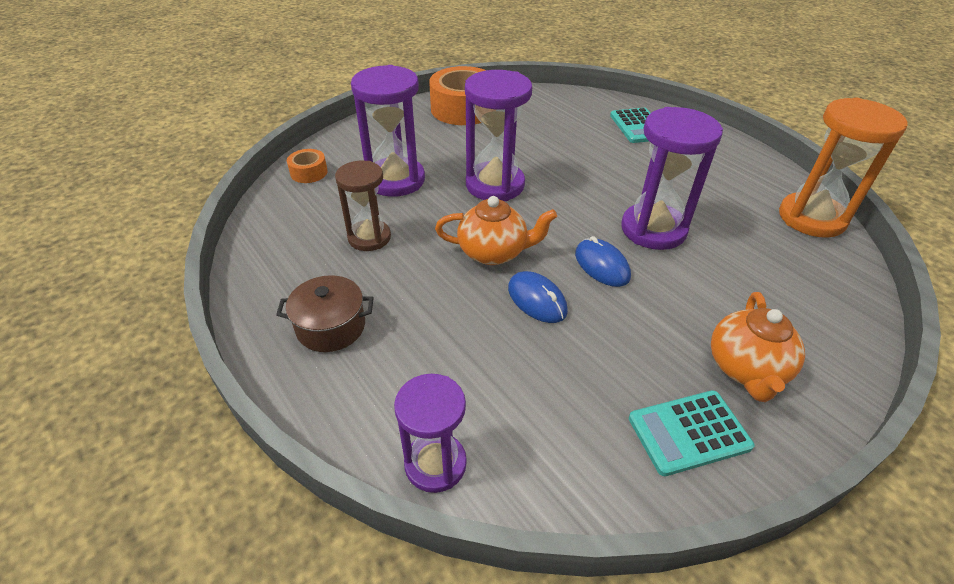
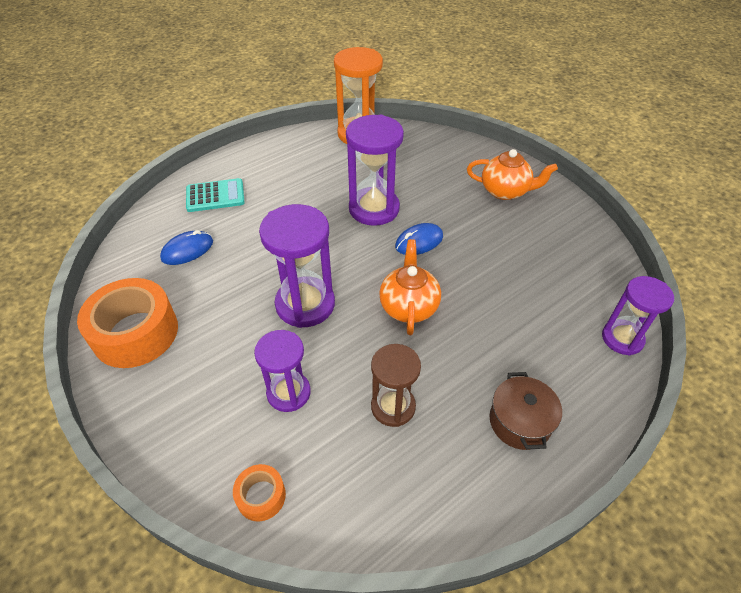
camera: 90 degrees left, 5 degrees up
(395, 180) = (288, 393): purple hourglass -> purple hourglass, size x0.65
(537, 300) = (462, 281): blue mouse -> blue mouse (187, 250)
(689, 432) = (558, 222): turquoise calculator -> none

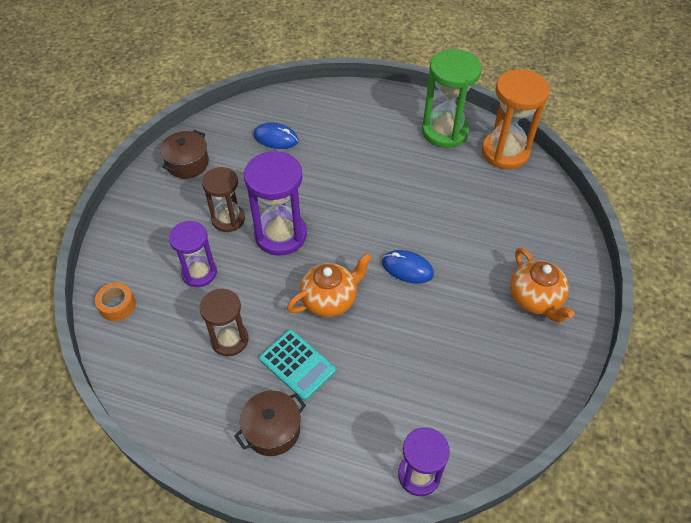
camera: 55 degrees right, 5 degrees up
(135, 333) = (187, 163): orange tape -> brown pot
(215, 196) = (341, 115): turquoise calculator -> turquoise calculator (297, 364)
(245, 335) = (228, 219): none -> brown hourglass
(305, 151) = (445, 131): none -> green hourglass
(374, 209) = (418, 217): purple hourglass -> none

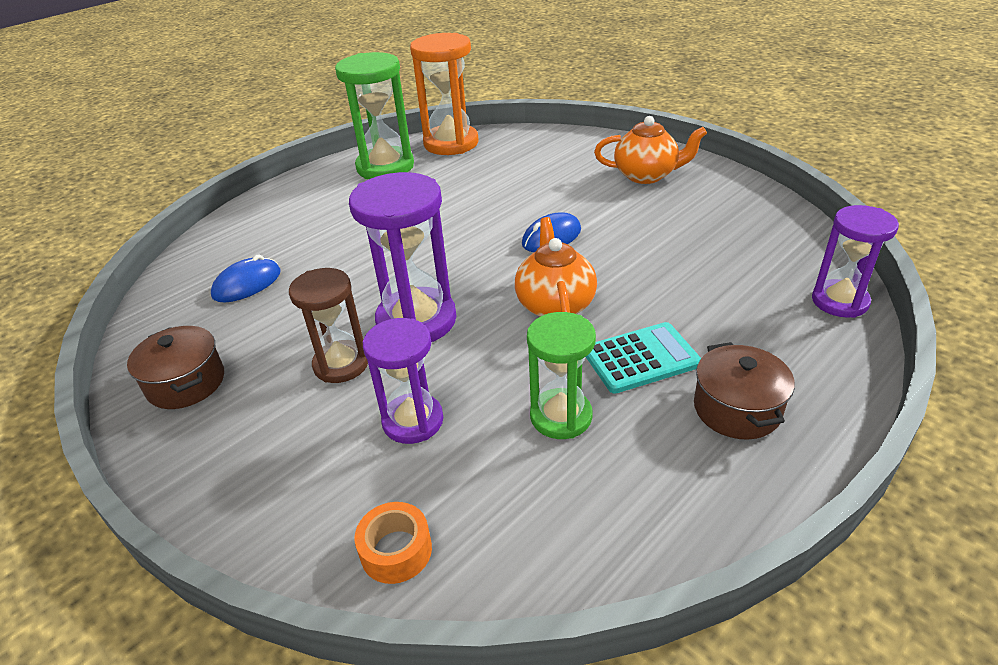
camera: 60 degrees left, 15 degrees down
(229, 340) = (561, 416): brown hourglass -> green hourglass

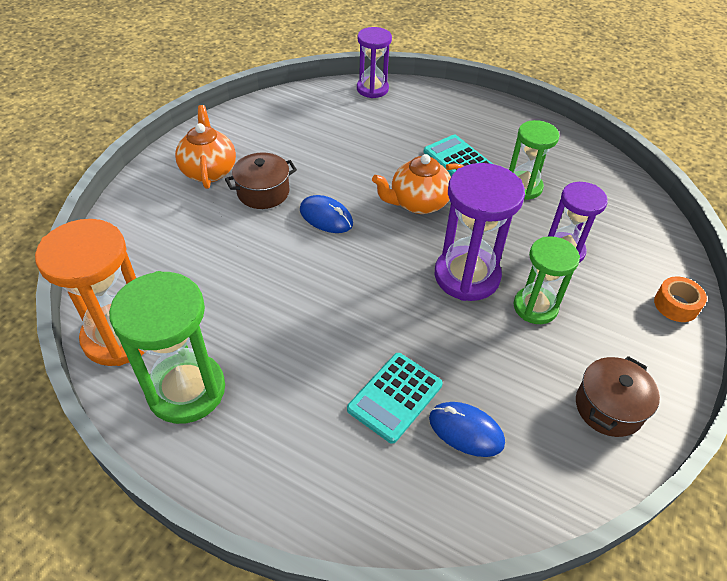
camera: 110 degrees left, 10 degrees up
(308, 252) = (395, 397): none -> turquoise calculator
(341, 364) = (535, 307): brown hourglass -> green hourglass
(396, 550) = (649, 233): orange tape -> orange tape (676, 305)
(737, 409) = (482, 126): brown pot -> brown pot (263, 192)

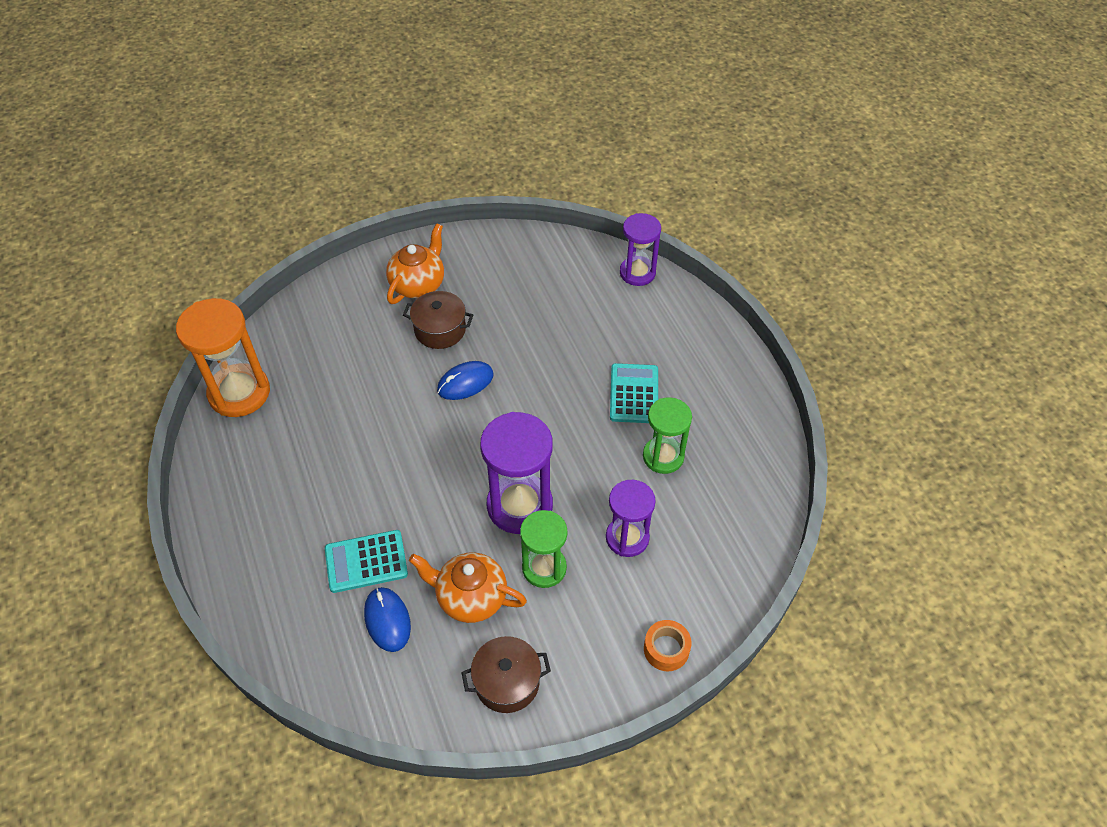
camera: 40 degrees right, 5 degrees up
(186, 390) = (244, 461): green hourglass -> none
(326, 217) = (465, 382): blue mouse -> blue mouse turned 75 degrees clockwise
(418, 203) = (552, 415): orange teapot -> orange teapot (470, 597)

